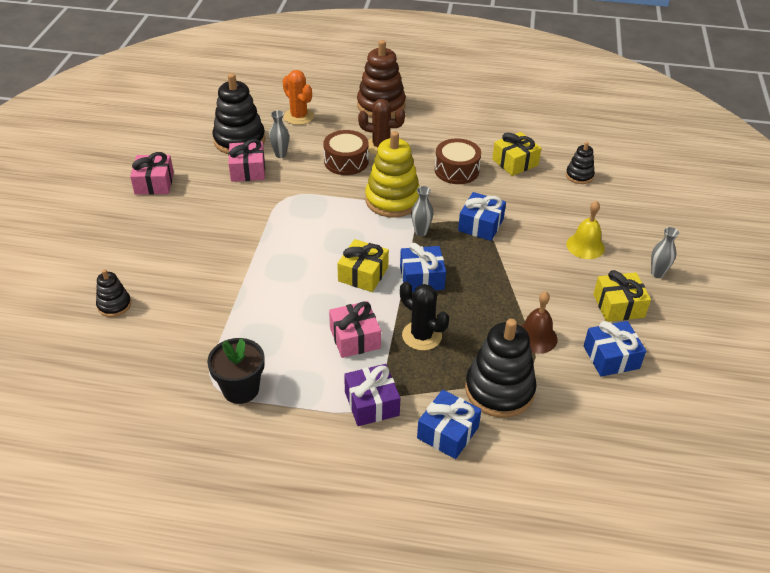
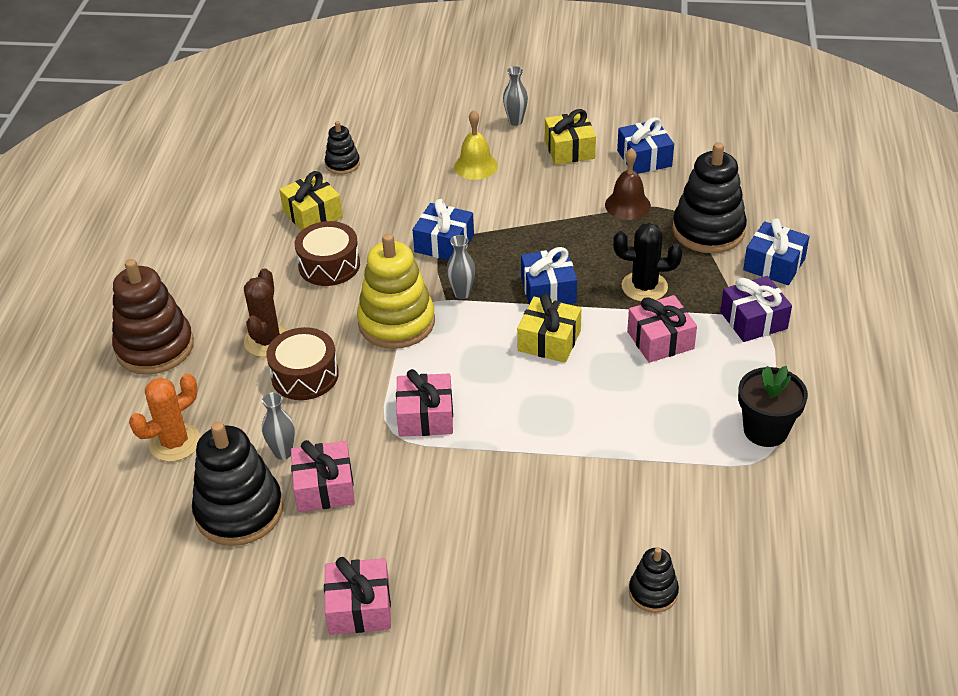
camera: 90 degrees left, 0 degrees up
(298, 211) = (425, 416): none -> pink gift
(422, 336) = (644, 287): black cactus -> black cactus turned 60 degrees clockwise

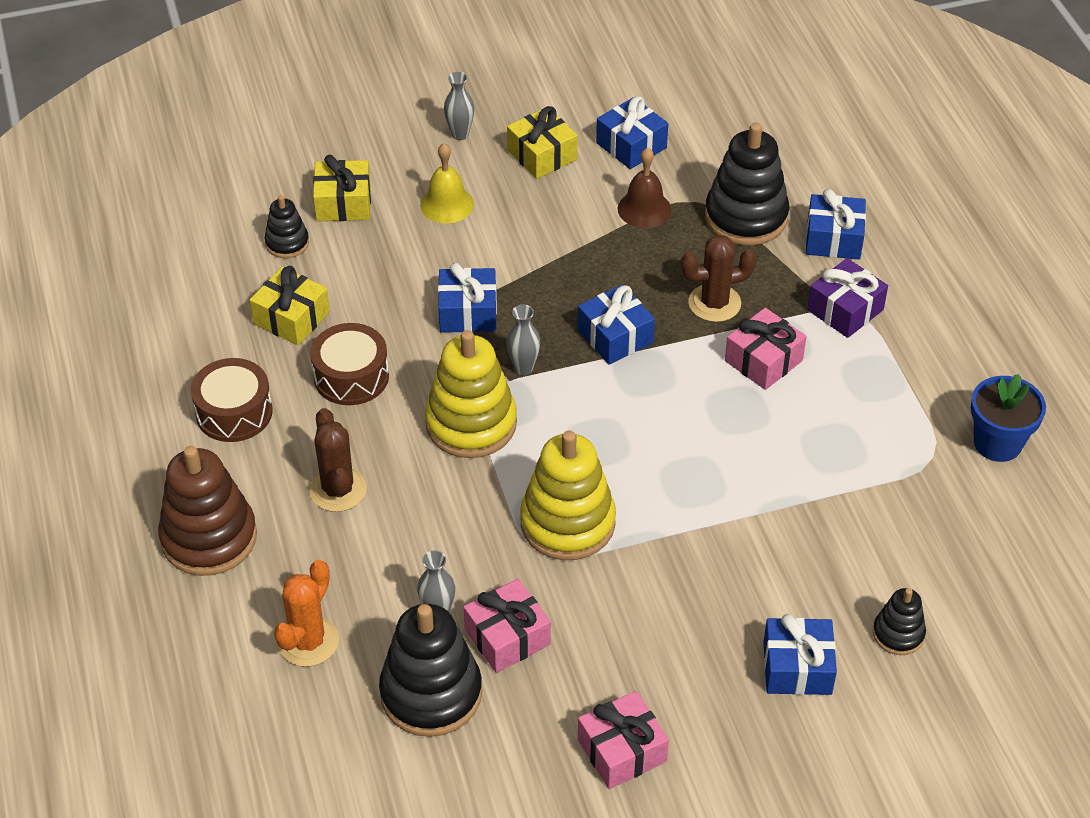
camera: 25 degrees left, 5 degrees up
(305, 375) = (406, 517): brown drum -> brown drum (234, 412)
(425, 416) = (567, 523): pink gift -> yellow stacking toy
(547, 591) = (797, 668): none -> blue gift
(549, 341) = (649, 396): yellow gift -> yellow gift (343, 203)
(644, 287) = (714, 303): black cactus -> brown cactus
(765, 430) = (917, 429): black flower pot -> none
(833, 462) = (997, 443): none -> blue flower pot

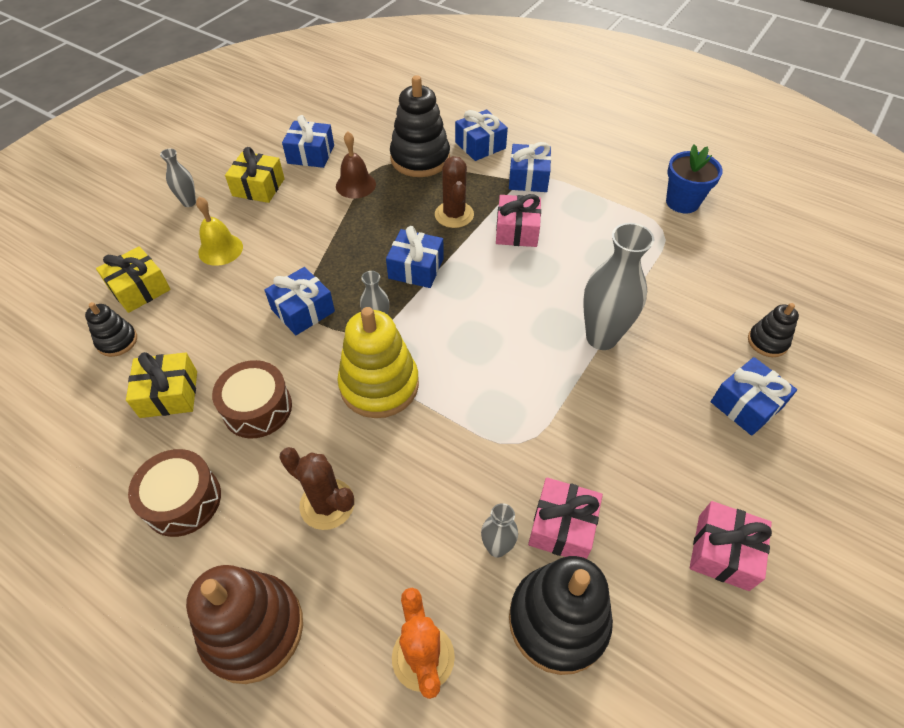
camera: 40 degrees left, 5 degrees up
(567, 523) = (513, 410): yellow stacking toy -> none
(714, 303) = (454, 215): brown cactus -> brown cactus turned 45 degrees counterclockwise
(726, 518) = (601, 337): none -> grey vase
(845, 310) = (528, 178): purple gift -> blue gift

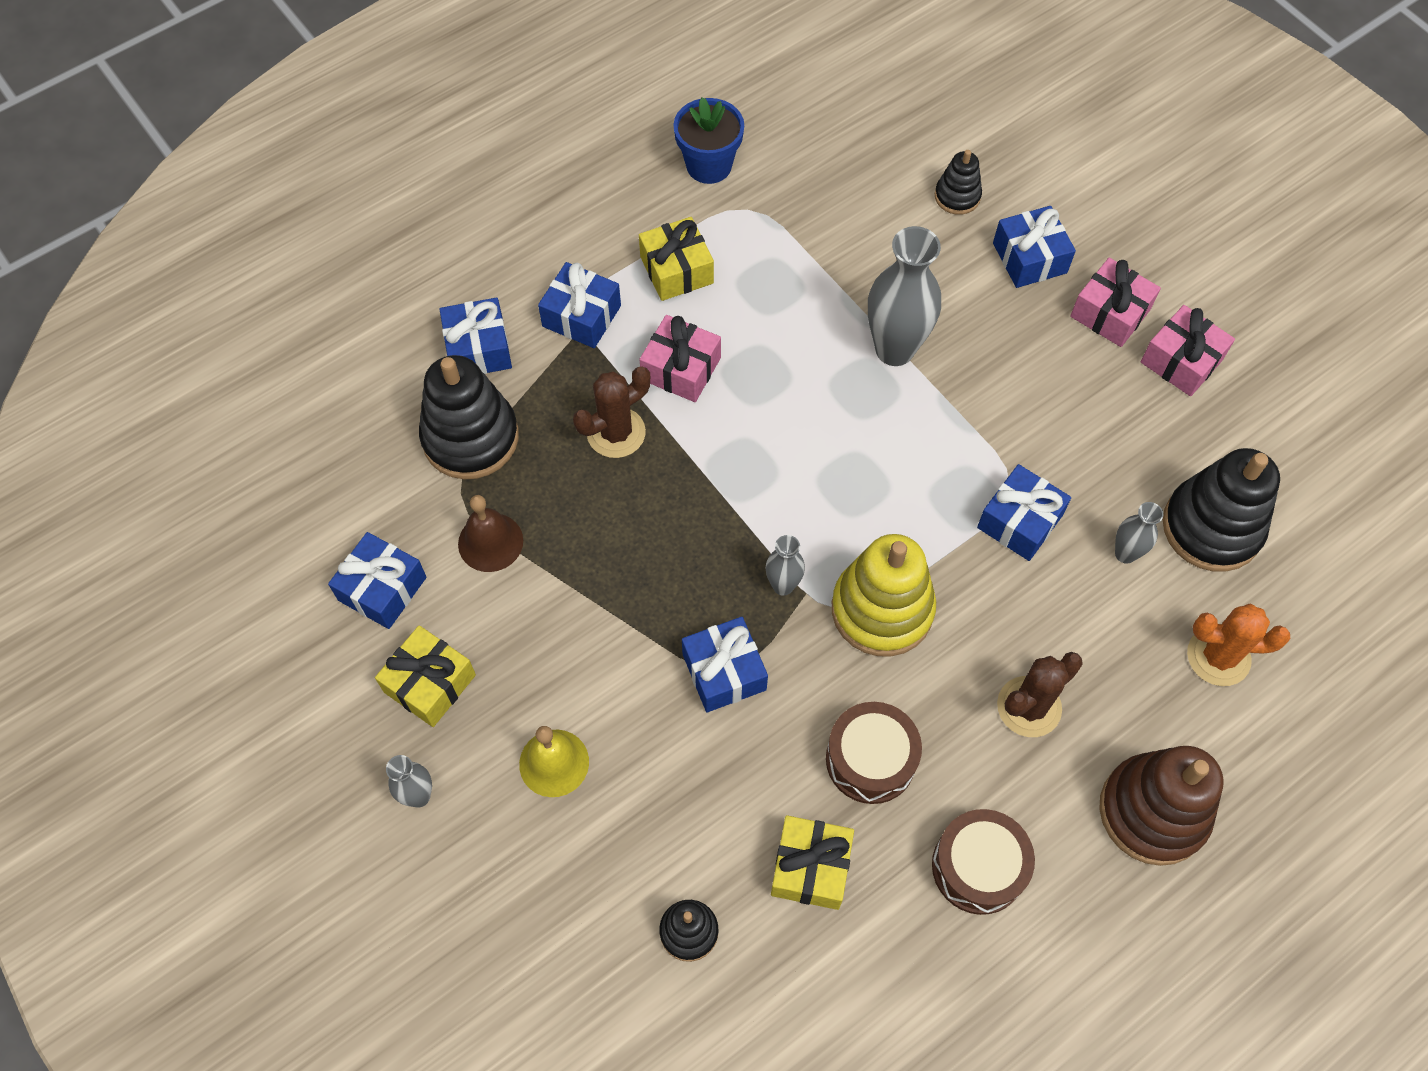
camera: 70 degrees left, 10 degrees up
(140, 289) = (593, 891): yellow gift -> yellow gift (677, 270)
(416, 268) = (701, 512): blue gift -> blue gift (1019, 521)
(454, 215) = (616, 433): brown cactus -> brown cactus turned 45 degrees counterclockwise
(562, 526) = (1119, 485): pink gift -> pink gift (1110, 313)

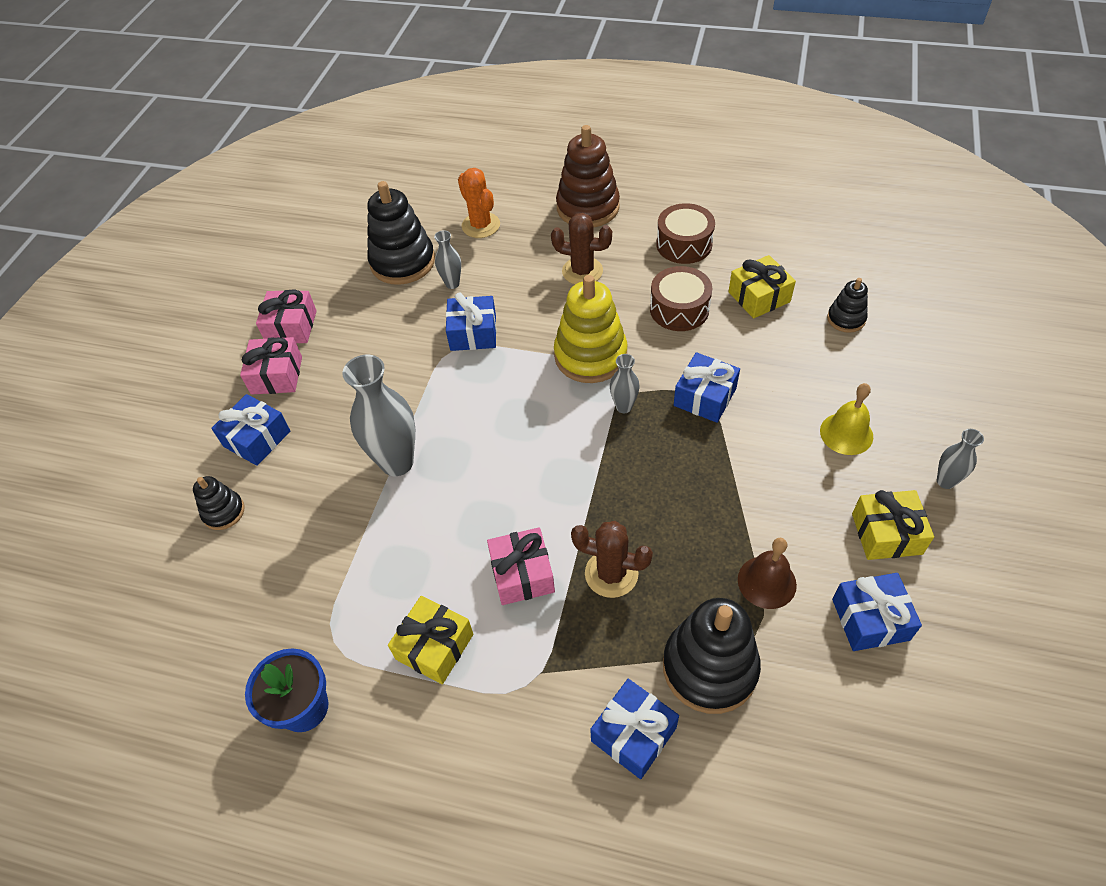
camera: 125 degrees left, 10 degrees down
(581, 316) = (535, 681): blue gift -> none

